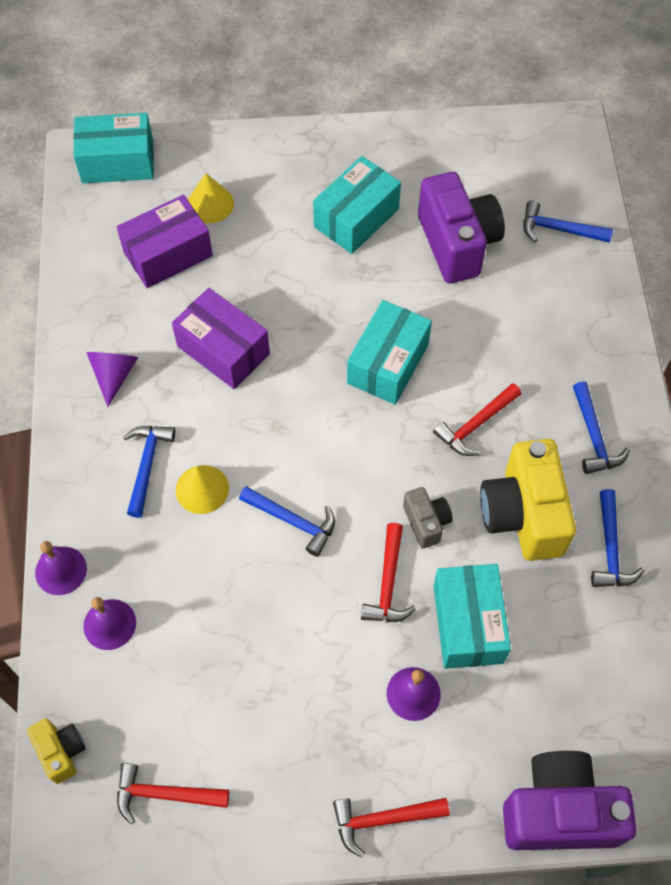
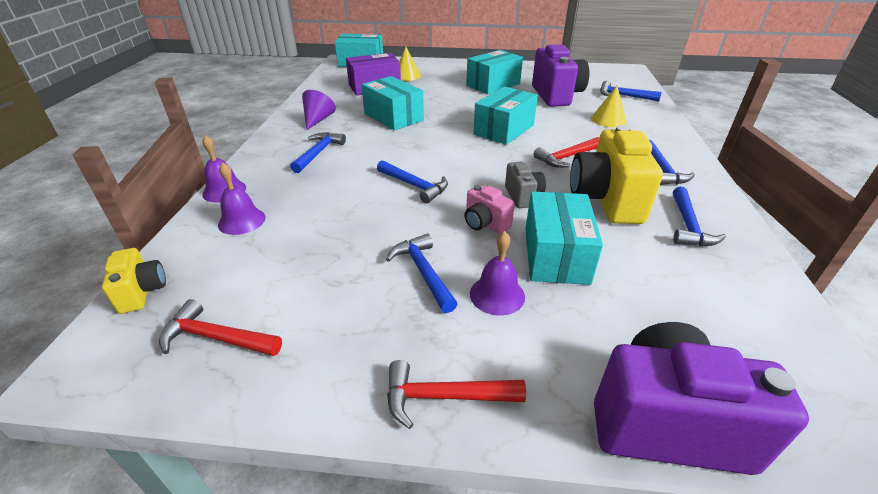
camera: 10 degrees right, 25 degrees down
(202, 489) = (352, 166): yellow cone -> yellow cone (608, 119)
(223, 350) = (393, 117): purple box -> turquoise box
(335, 674) = (423, 272): none -> blue hammer
(388, 583) = (485, 224): red hammer -> pink camera

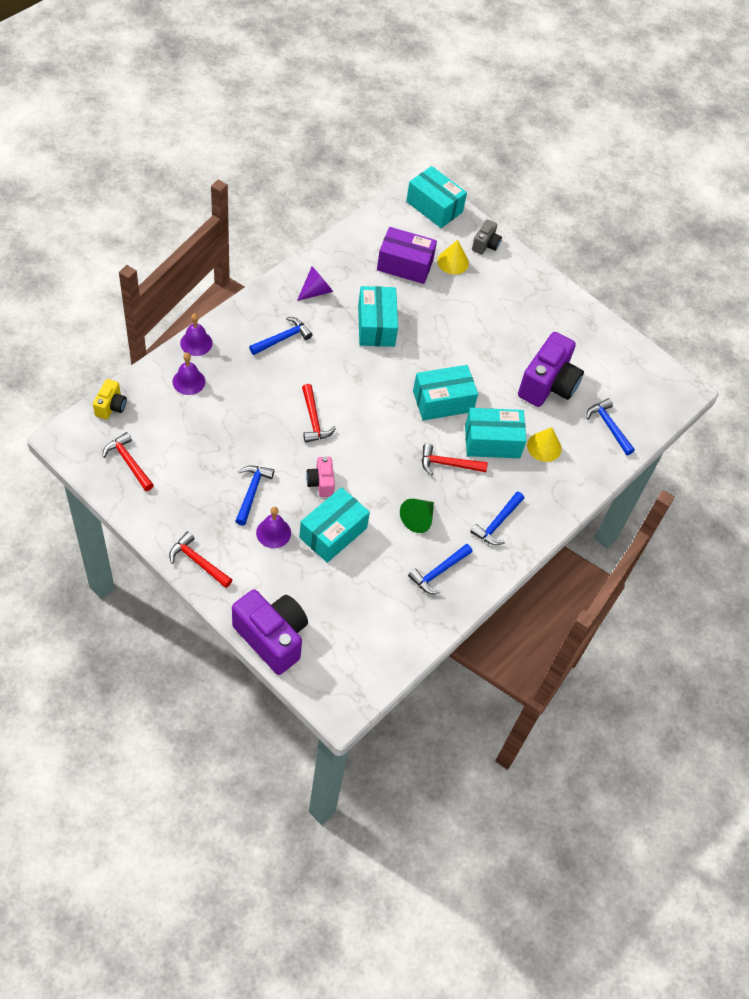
camera: 30 degrees right, 20 degrees up
(414, 186) = (313, 419): blue hammer -> red hammer
(493, 84) = (514, 330): turquoise box -> turquoise box (492, 442)
(523, 196) = (370, 478): grey camera -> grey camera (485, 245)
(606, 200) = (418, 519): yellow camera -> green cone

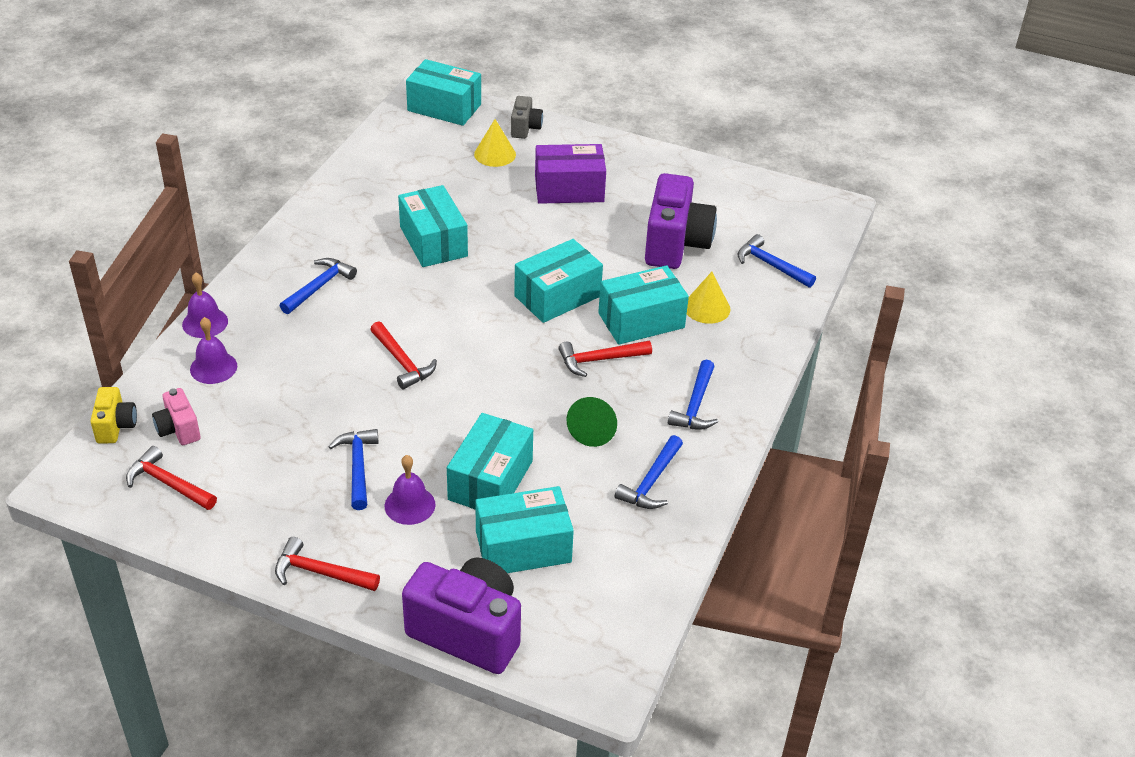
camera: 15 degrees left, 15 degrees down
(316, 291) = (339, 226): purple cone -> none
(321, 483) = (446, 429): pink camera -> pink camera (178, 429)
(333, 590) = (523, 547): none -> turquoise box
(405, 265) = (438, 172): purple box -> purple box (569, 189)

